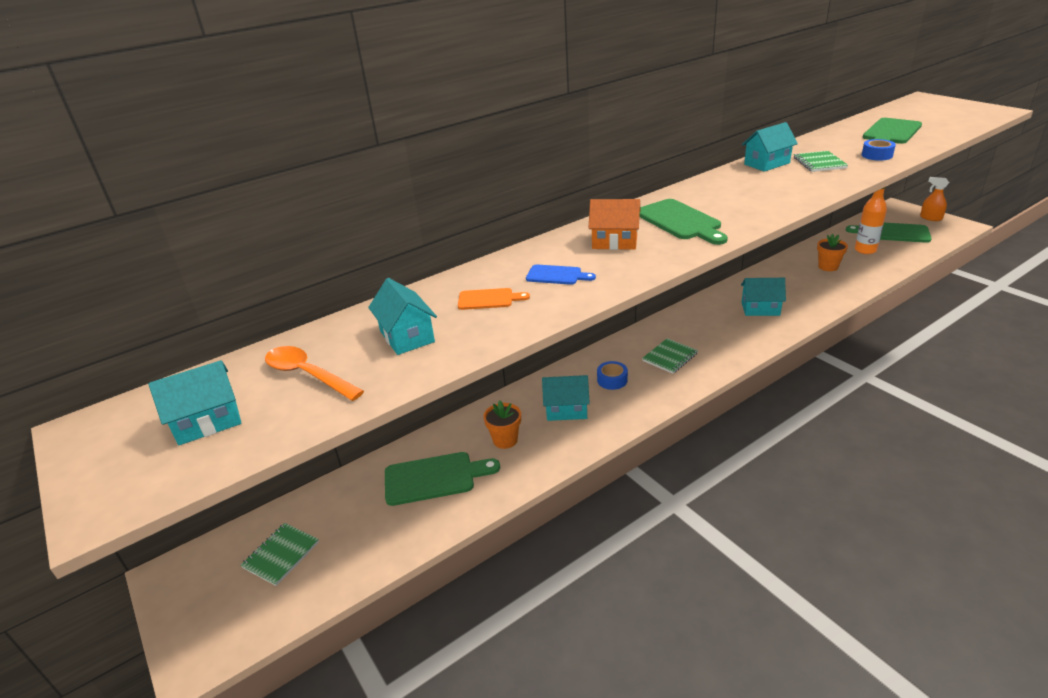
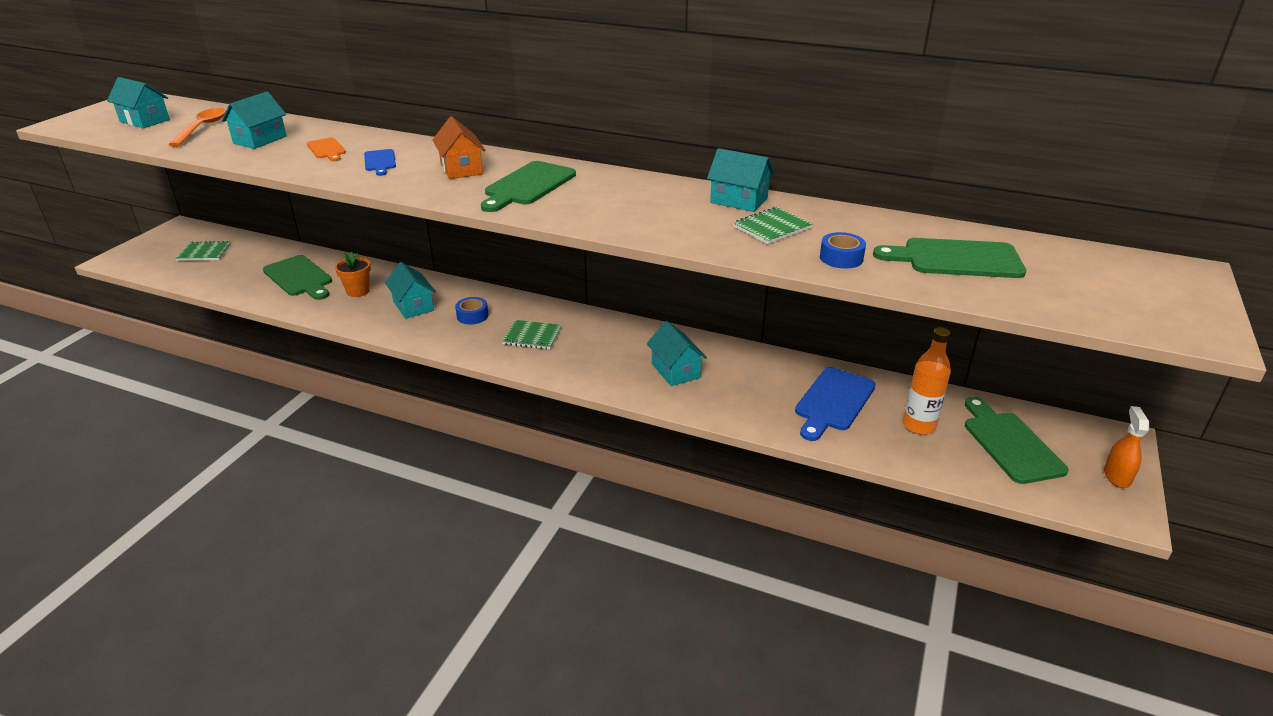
camera: 55 degrees right, 0 degrees up
(828, 267) = (833, 402): orange flower pot -> blue cutting board

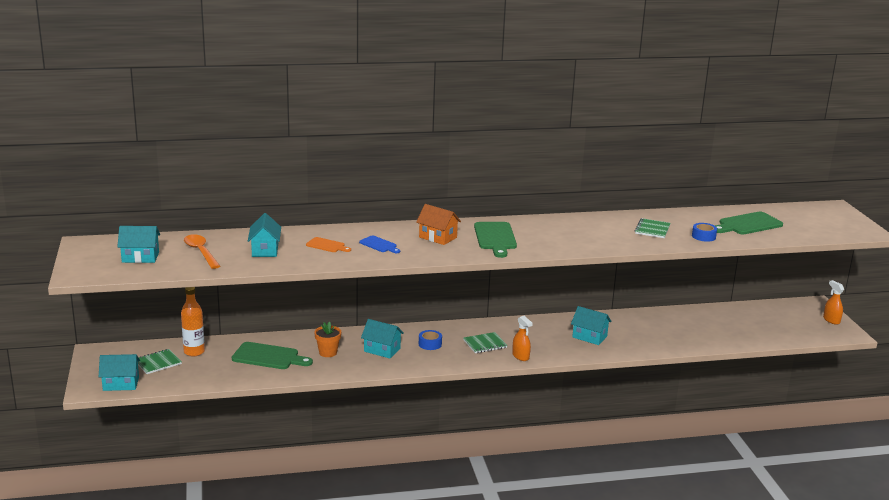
camera: 35 degrees left, 10 degrees down
(550, 367) = (520, 356): none -> orange spray bottle
(739, 200) = (615, 219): turquoise house -> turquoise house (121, 384)
(833, 402) = (684, 327): blue cutting board -> none
(918, 426) = (733, 325): orange bottle -> orange bottle (194, 352)
(1010, 444) = (778, 320): green cutting board -> none

